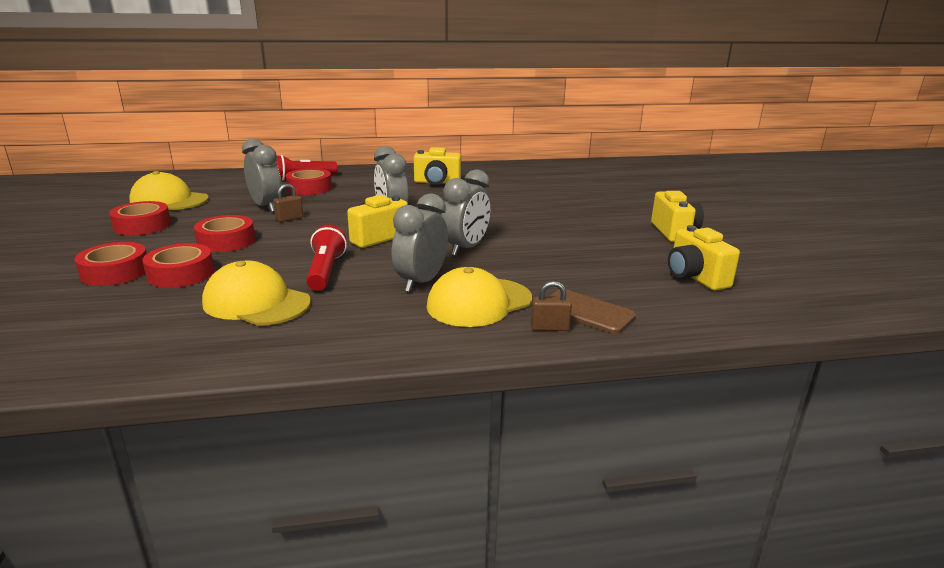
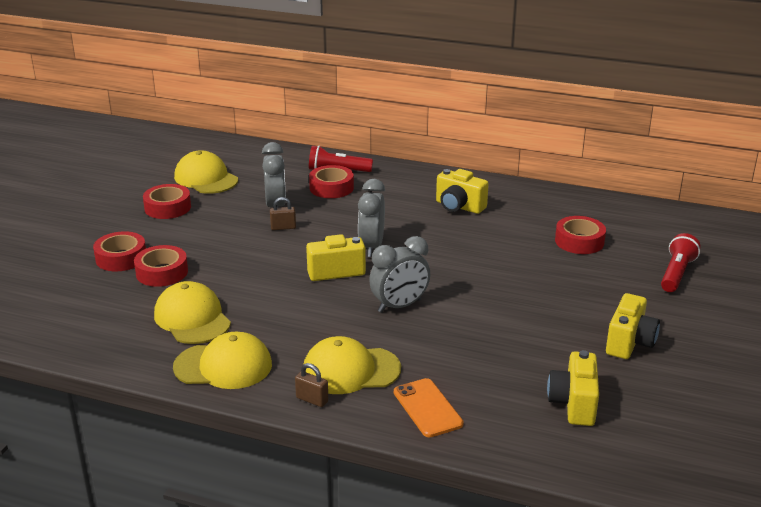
camera: 30 degrees right, 5 degrees up
(226, 241) = (216, 243): red tape -> red tape (579, 241)
(325, 271) = (264, 300): red flashlight -> red flashlight (676, 274)
(337, 333) = (223, 366): none -> yellow cap
(421, 282) = (326, 334): grey clock -> none
(549, 328) = (380, 413): brown padlock -> brown padlock (312, 400)
(586, 312) = (427, 408): brown phone -> orange phone

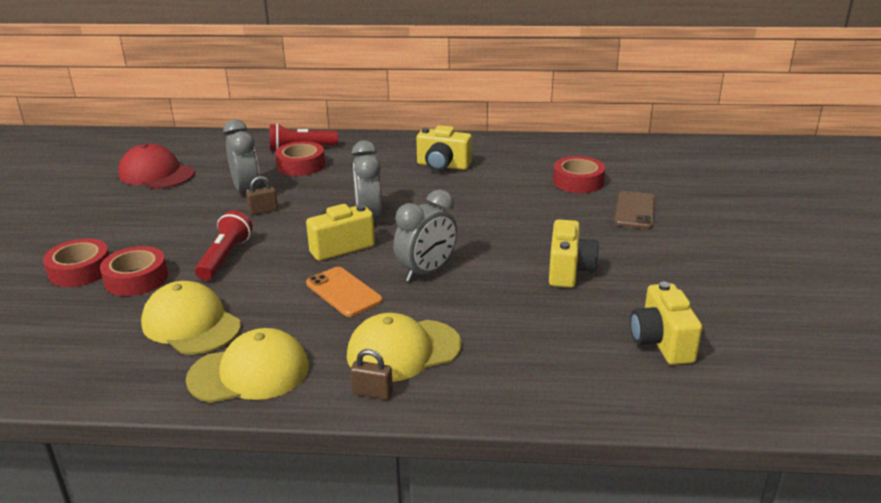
camera: 15 degrees left, 0 degrees up
(168, 207) = (121, 209): red tape -> none
(206, 178) = (156, 174): yellow cap -> red cap
(427, 408) = (509, 377): orange phone -> orange phone (343, 292)
(618, 279) = (635, 210): none -> brown phone
(629, 343) = (681, 270): yellow camera -> yellow camera (569, 271)
(676, 274) = (686, 198): red flashlight -> red flashlight (225, 257)

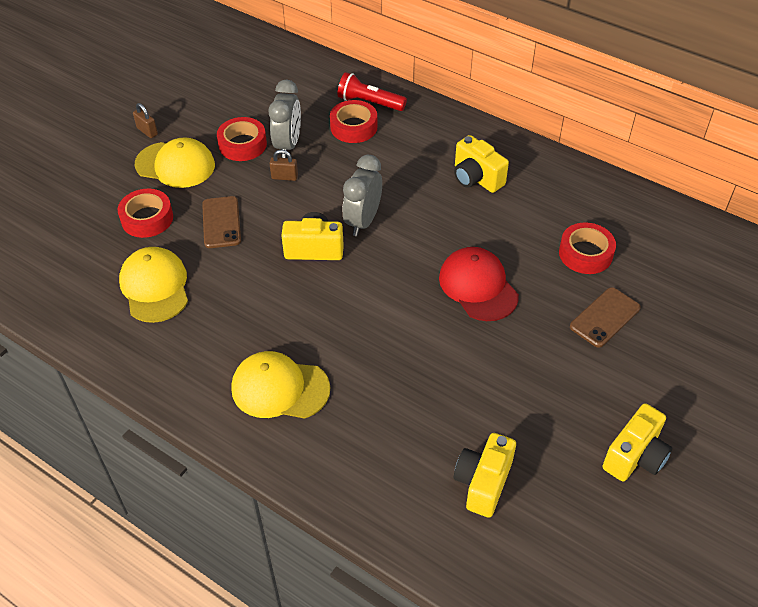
camera: 30 degrees right, 20 degrees up
(80, 270) = (116, 191): red tape -> red tape (242, 145)
(156, 174) = (232, 92): red cap -> red cap (478, 286)
(225, 257) = (221, 222): red flashlight -> brown phone
(249, 373) = (163, 356): yellow cap -> yellow cap (175, 165)
(343, 292) = (281, 303): orange phone -> none
(372, 393) = (229, 419): brown padlock -> brown padlock (147, 131)
(426, 272) = (360, 311): grey clock -> none
(569, 271) = (477, 365): yellow camera -> yellow camera (635, 456)

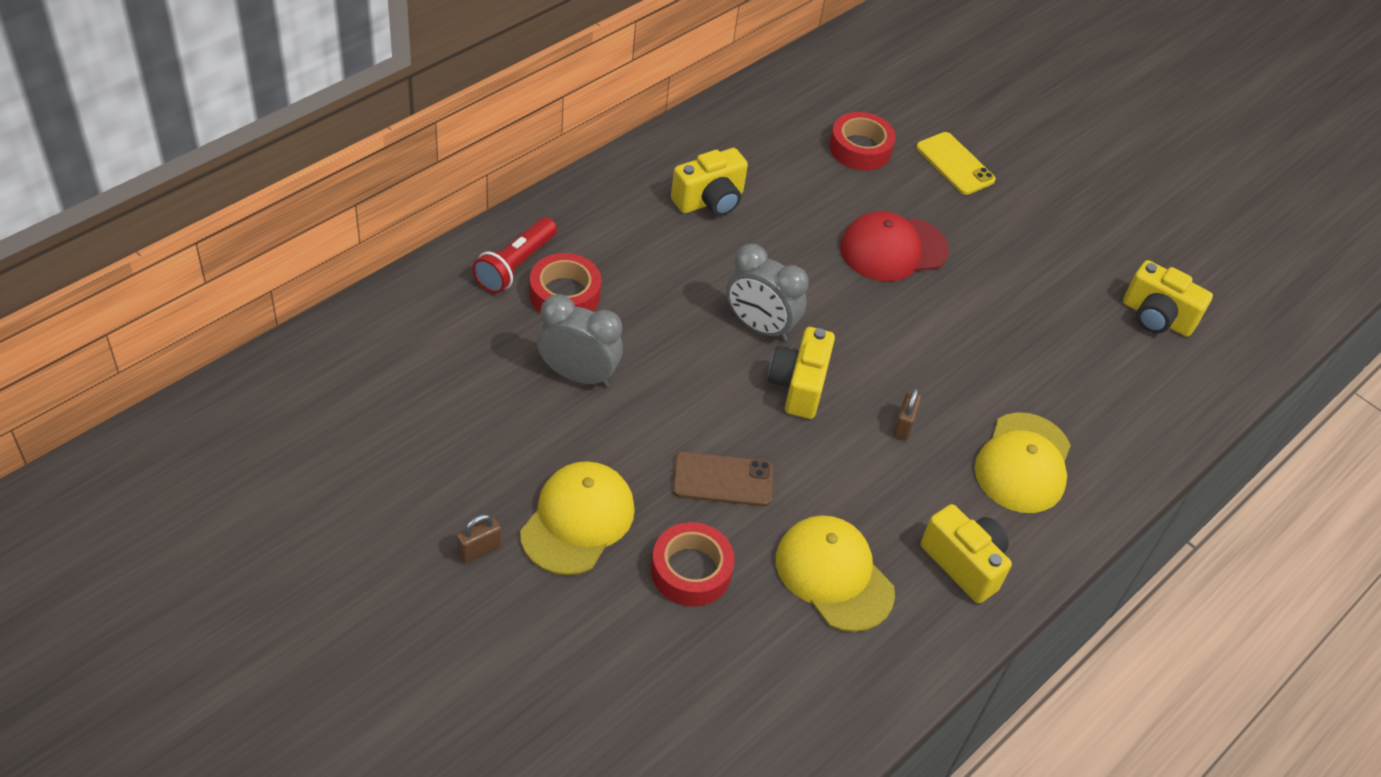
camera: 85 degrees left, 0 degrees up
(155, 287) = (834, 575): yellow cap -> yellow cap turned 60 degrees clockwise
(242, 145) = (558, 428): red tape -> none
(284, 177) = (647, 391): brown padlock -> brown padlock (903, 425)
(605, 317) = (955, 164): brown phone -> yellow phone
(635, 456) = (1129, 200): yellow camera -> yellow camera (964, 564)

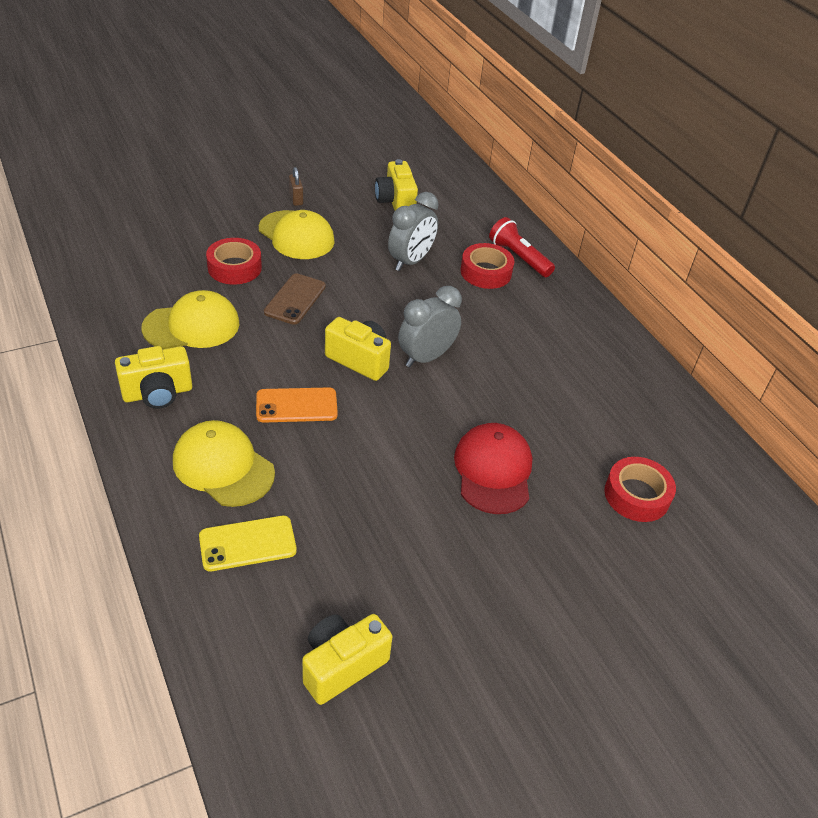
camera: 110 degrees right, 5 degrees down
(710, 201) = (573, 370): yellow camera -> yellow camera (395, 202)
(903, 425) = (296, 405): brown padlock -> orange phone
(955, 164) = (609, 570): yellow phone -> yellow phone (247, 543)

